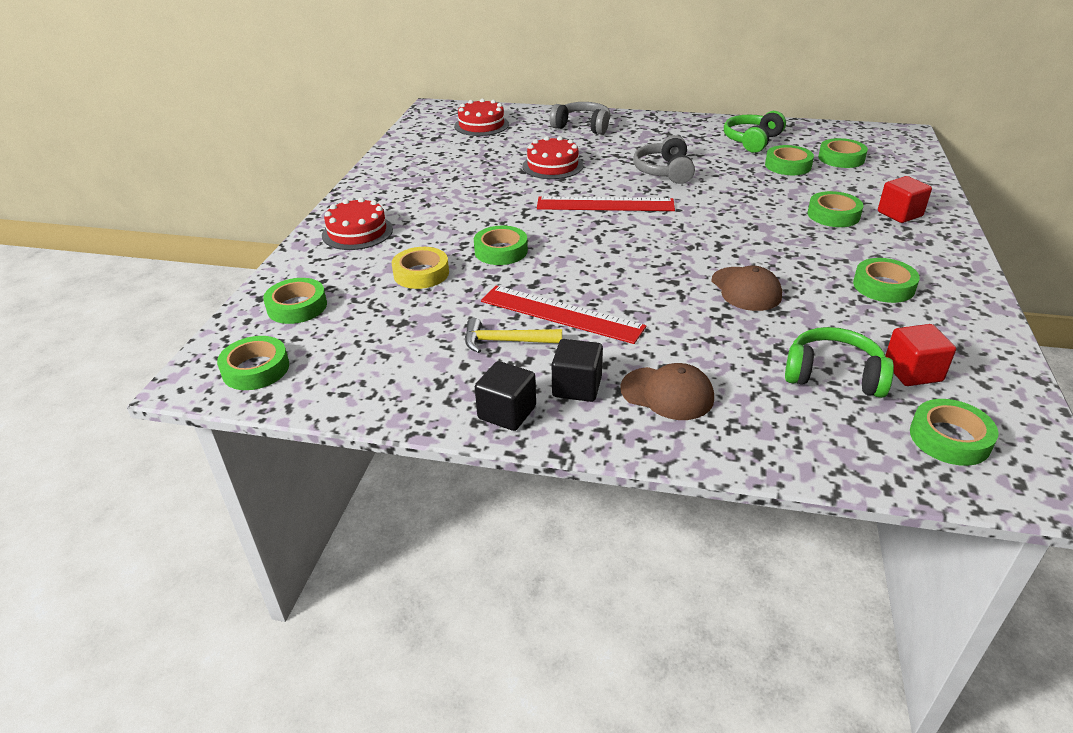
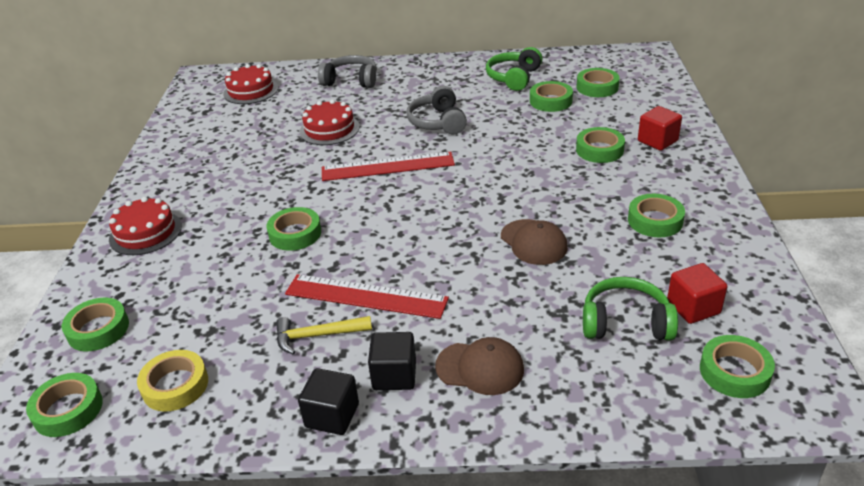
camera: 10 degrees left, 0 degrees up
(421, 273) = (220, 271): yellow tape -> yellow tape (175, 385)

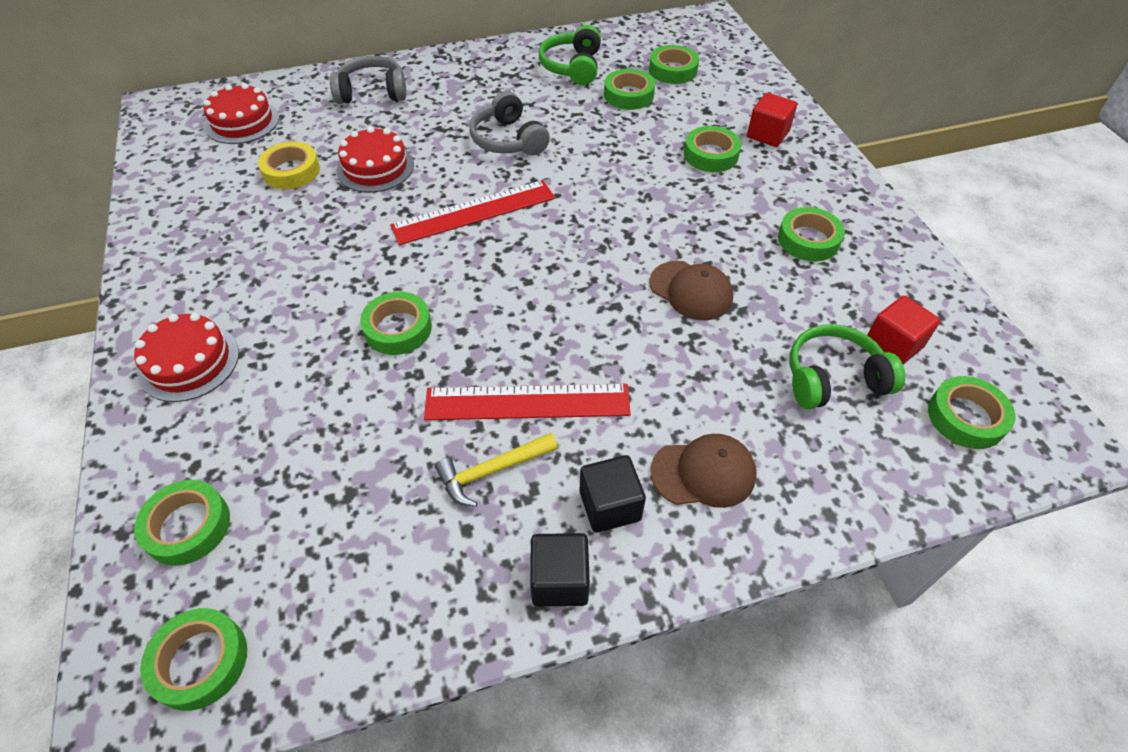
camera: 20 degrees left, 15 degrees up
(175, 385) = (337, 587): yellow tape -> yellow tape (291, 171)

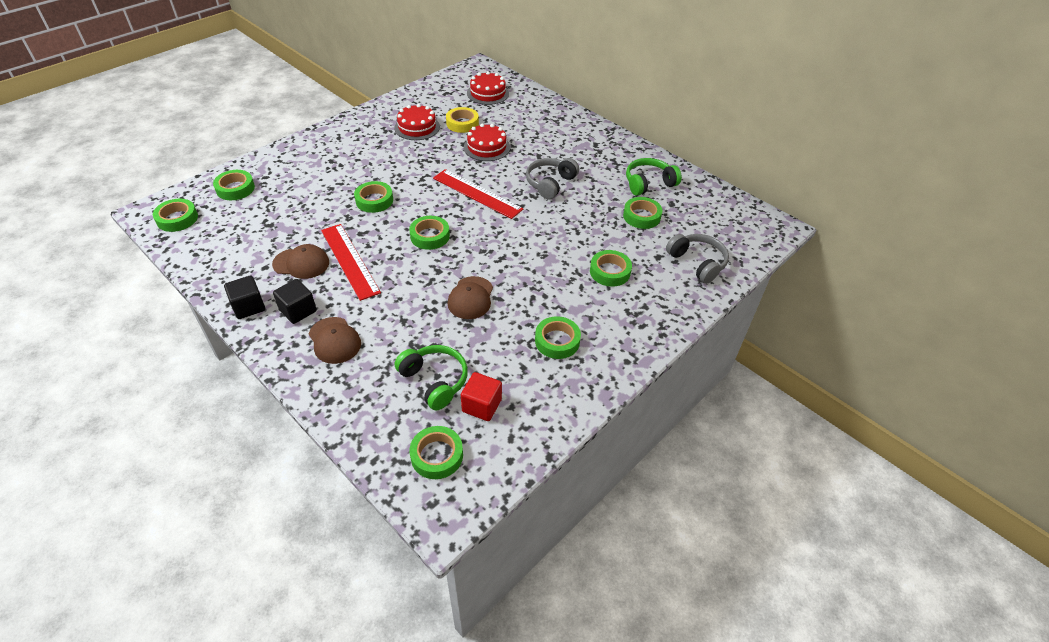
camera: 60 degrees right, 5 degrees down
(189, 362) = (319, 150): red cake -> red cake (417, 127)
(372, 92) = (549, 121): grey headphones -> grey headphones (697, 263)
(492, 471) = (301, 263): yellow hammer -> brown cap
(673, 70) = (690, 228): green tape -> green tape (430, 236)
(767, 134) = (658, 294): red cube -> none

